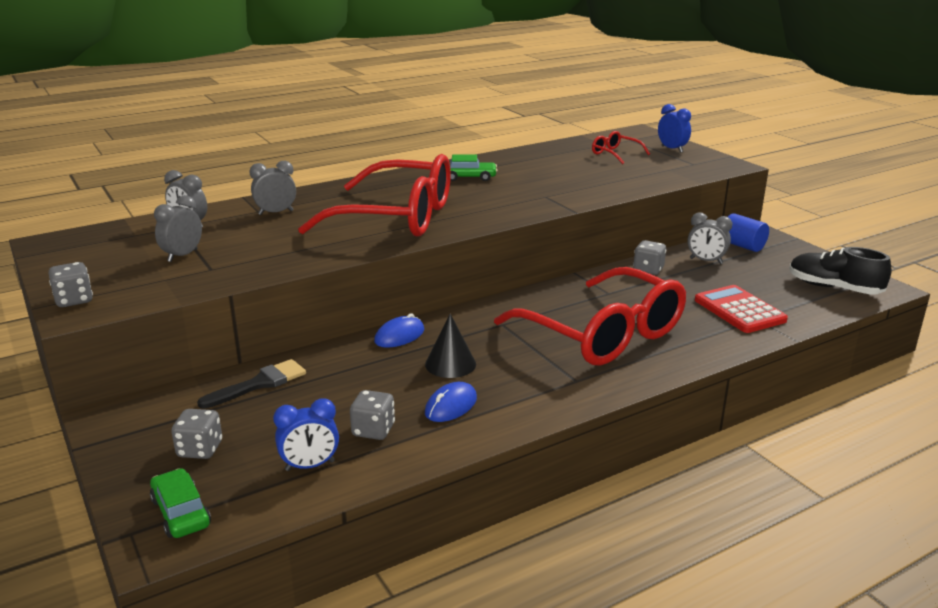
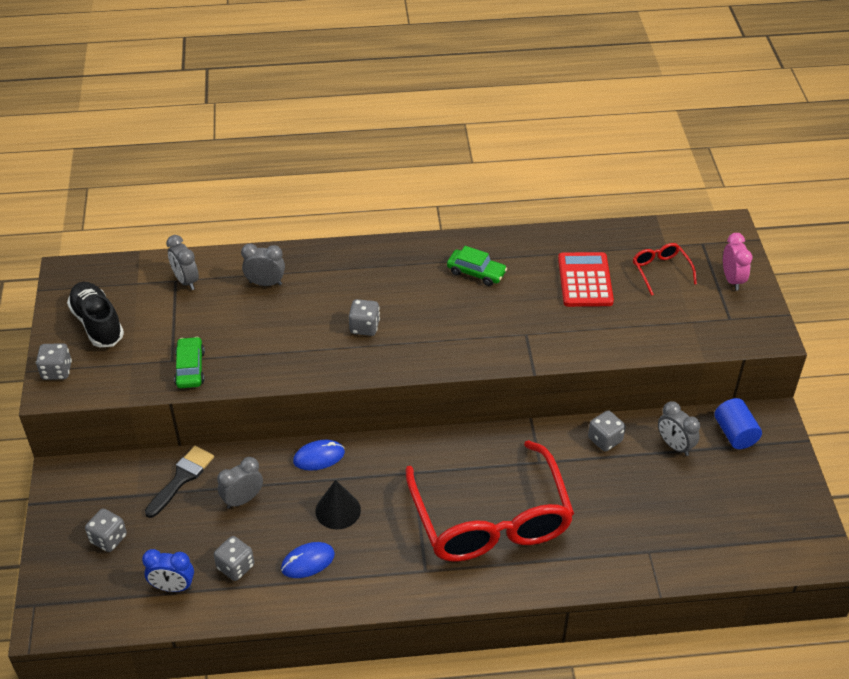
camera: 25 degrees right, 20 degrees up
(181, 512) = (71, 598): green car -> green car (190, 368)
(182, 255) = (159, 331): grey clock -> grey clock (243, 499)
(259, 384) = (181, 478): black brush -> black brush turned 45 degrees counterclockwise
(397, 217) = (364, 327): red glasses -> grey dice
(672, 149) = (732, 280): blue clock -> pink clock
(739, 310) = (643, 533): red calculator -> red calculator (585, 280)
(834, 288) = (768, 535): black shoe -> black shoe (97, 324)

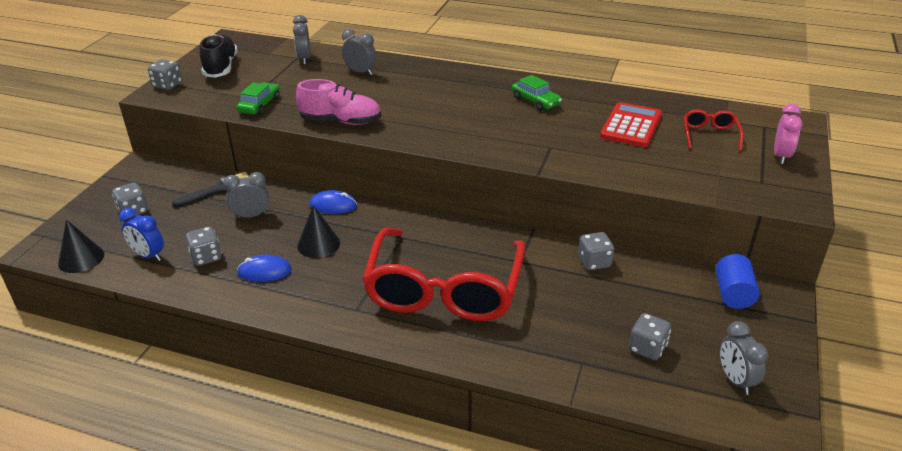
camera: 25 degrees right, 10 degrees down
(103, 617) = (81, 258): none -> black cone
(296, 364) = (341, 121): none -> pink shoe
(364, 327) = (414, 112): grey dice -> grey dice (647, 348)
(674, 445) = (662, 286): grey clock -> grey clock (735, 380)

